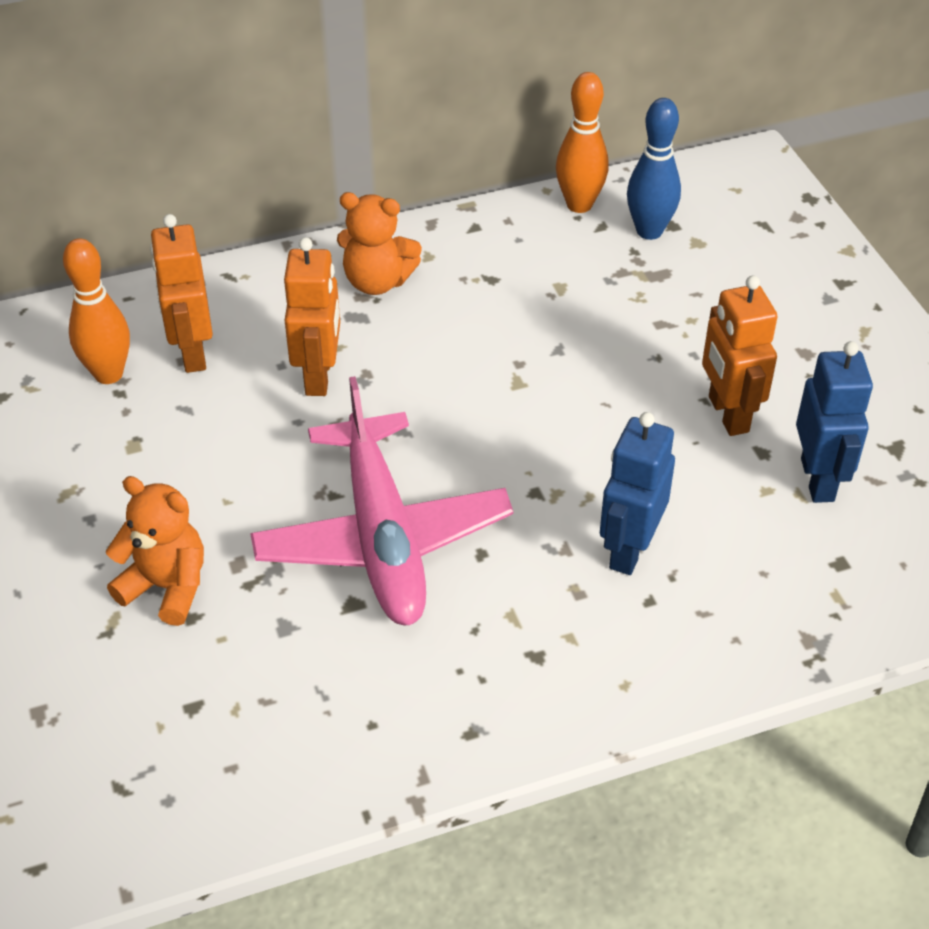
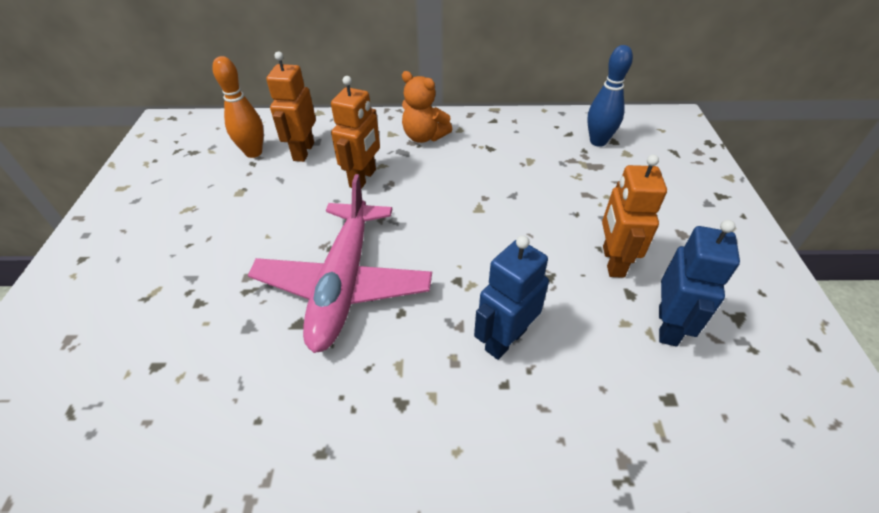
camera: 20 degrees right, 0 degrees up
(167, 587) = (198, 279): orange teddy bear -> none
(579, 205) = (560, 120): orange bowling pin -> none

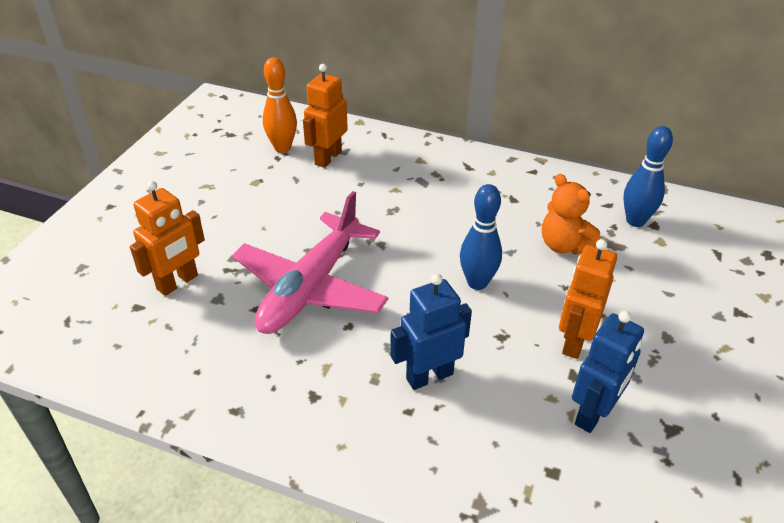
camera: 20 degrees right, 5 degrees down
(363, 178) = (371, 198): orange robot -> orange robot (178, 282)
(424, 137) = (451, 171): orange teddy bear -> orange teddy bear (564, 245)
(500, 232) = (477, 282): none -> blue bowling pin

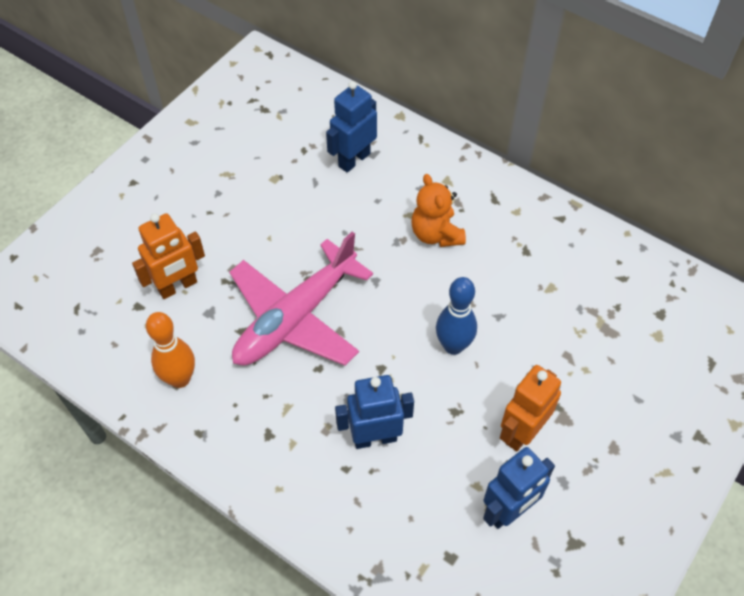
camera: 15 degrees right, 15 degrees up
(282, 148) = (312, 138): orange bowling pin -> orange bowling pin (180, 379)
(328, 158) = (354, 160): orange robot -> blue robot
(564, 245) = (556, 320): orange teddy bear -> orange teddy bear (436, 234)
(635, 221) = (642, 305): blue bowling pin -> none

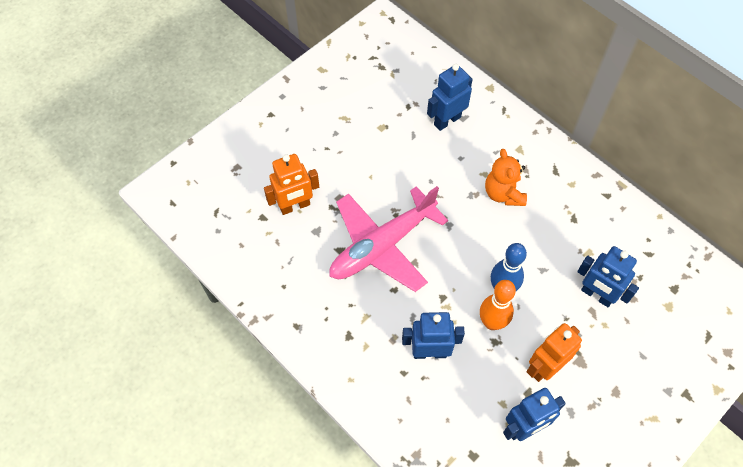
camera: 10 degrees right, 5 degrees up
(180, 379) = (287, 281): orange bowling pin -> orange bowling pin (492, 322)
(569, 336) = (596, 295): none -> blue robot

